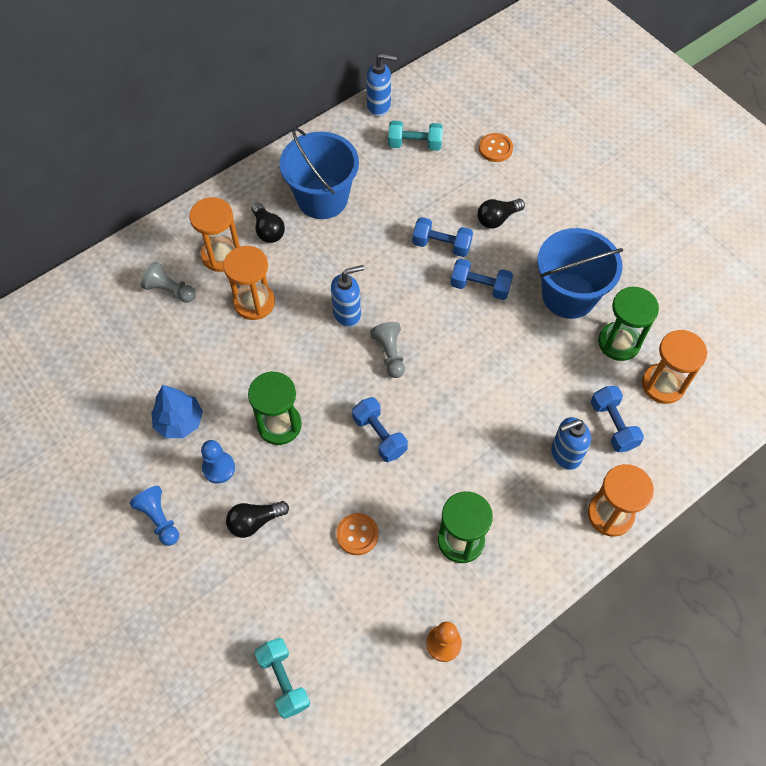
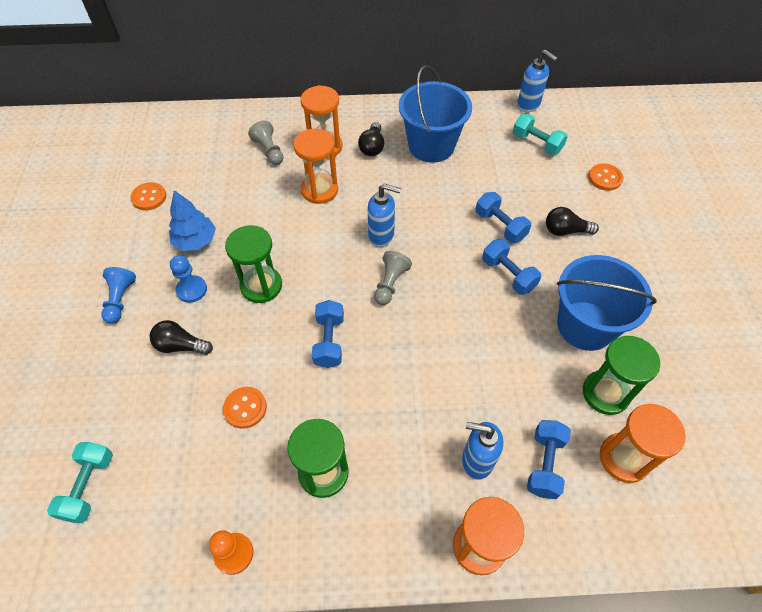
camera: 35 degrees right, 5 degrees down
(90, 407) = (149, 197): none -> orange button

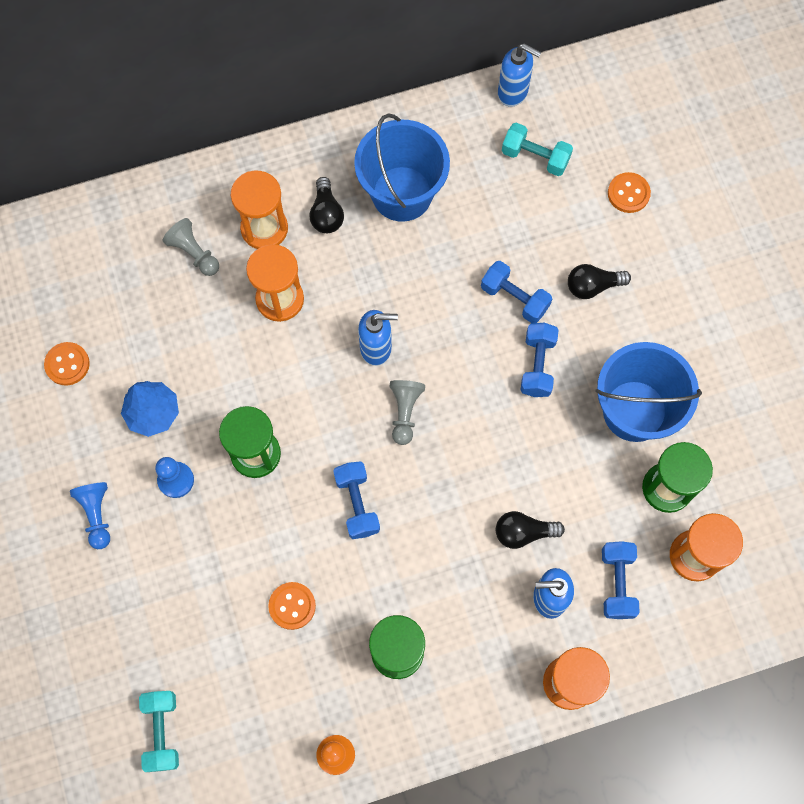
camera: 15 degrees left, 15 degrees up
(181, 346) = (192, 553): black light bulb -> black light bulb (523, 532)
(508, 274) = (537, 365): blue dumbbell -> blue dumbbell turned 60 degrees clockwise

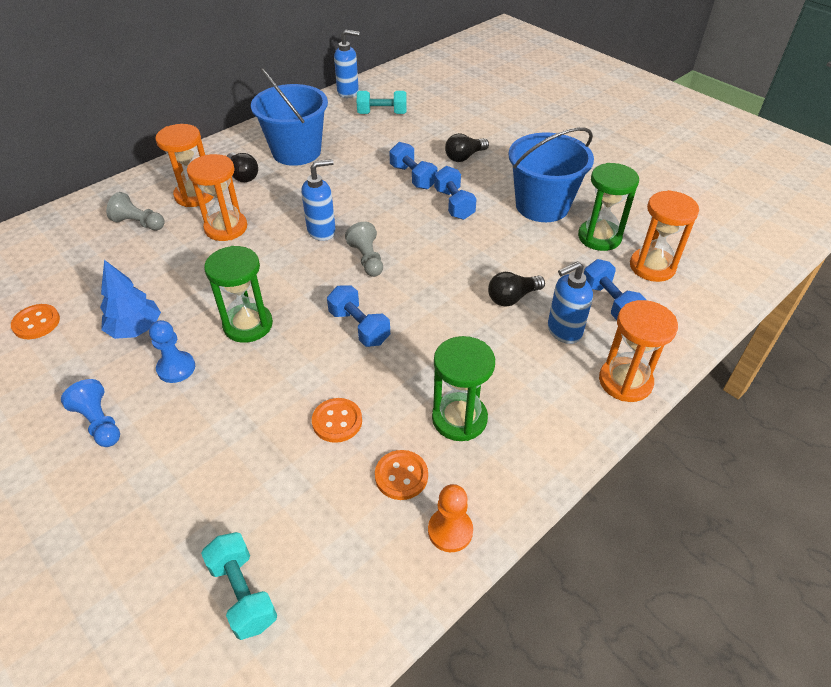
camera: 25 degrees left, 25 degrees down
(514, 298) = (413, 177): blue dumbbell -> blue dumbbell turned 45 degrees clockwise
(628, 193) = (456, 113): orange button -> orange button (401, 476)

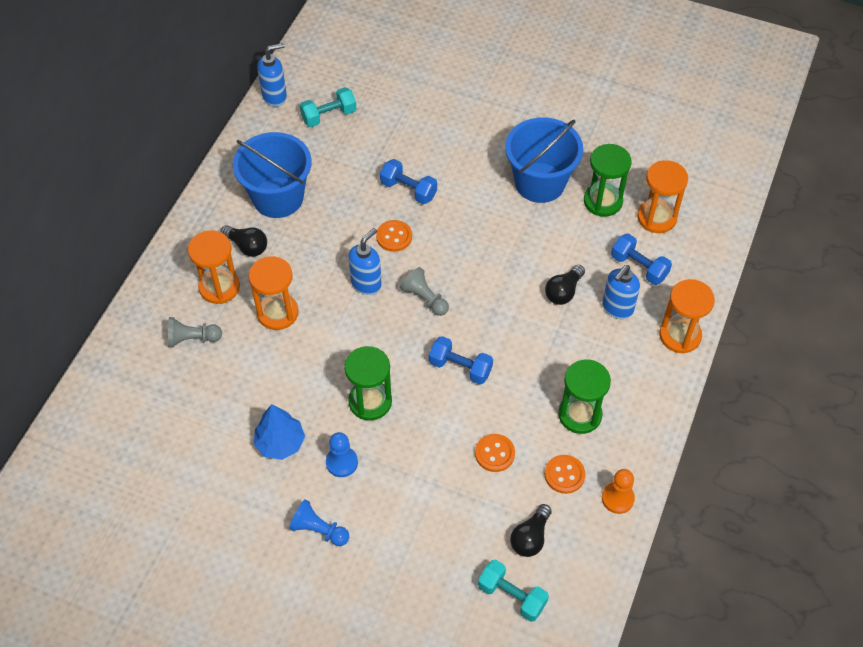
camera: 25 degrees left, 10 degrees up
(36, 323) = (190, 472): orange button -> orange button (394, 237)
(454, 204) = (463, 209): blue dumbbell -> none
(464, 157) = (441, 147): black light bulb -> black light bulb (530, 537)

